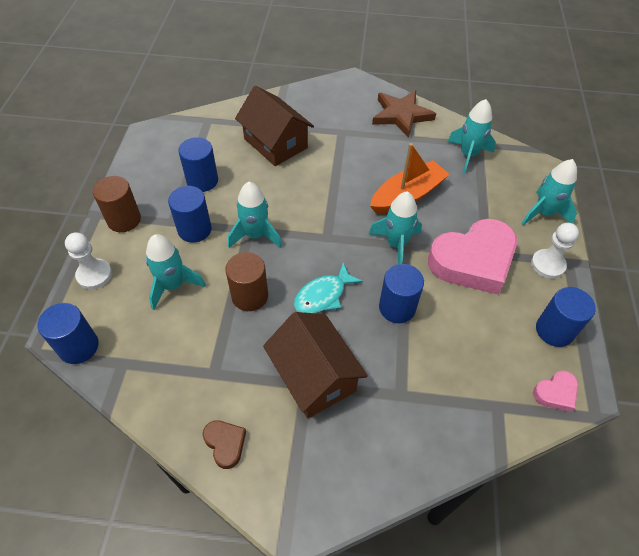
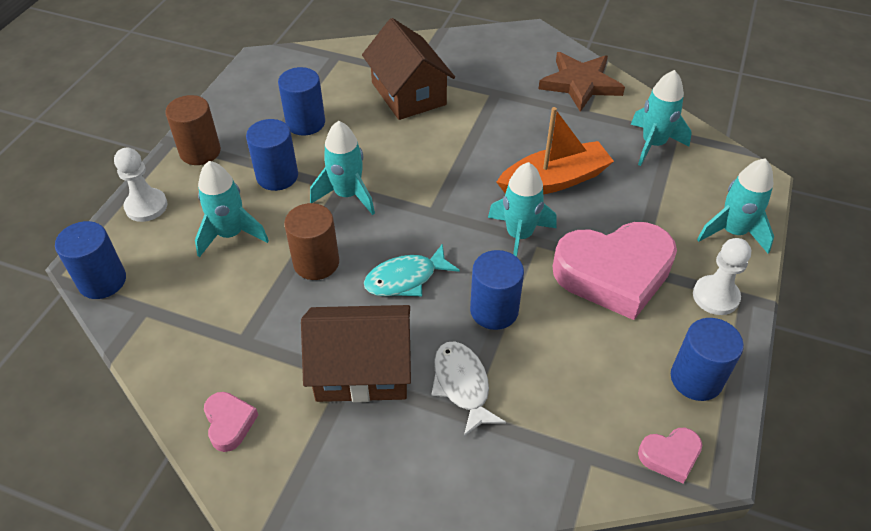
camera: 15 degrees right, 5 degrees down
(225, 444) = (229, 423): brown heart -> pink heart
(314, 376) = (362, 369): brown house -> brown house turned 75 degrees counterclockwise
(393, 372) = (462, 385): none -> white fish

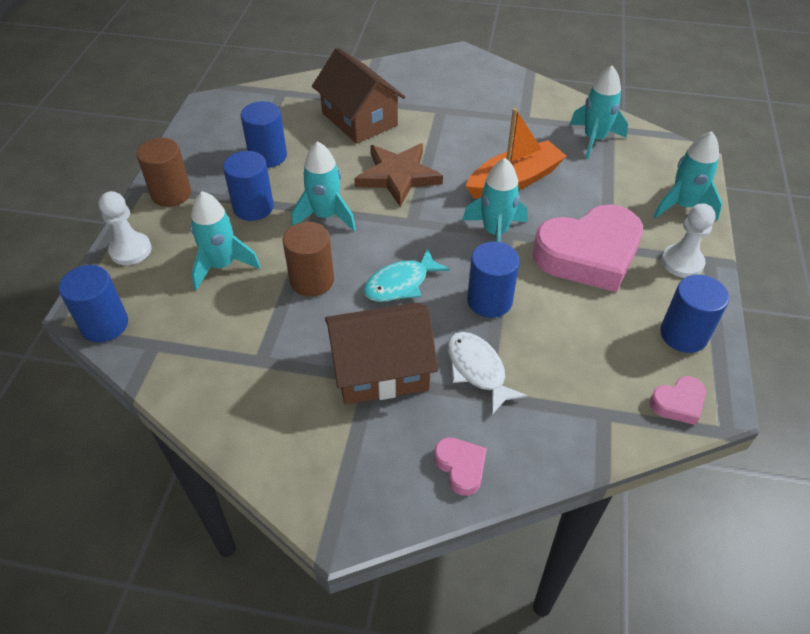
camera: 10 degrees left, 0 degrees up
(229, 423) = (266, 436): pink heart -> pink heart (461, 467)
(580, 84) = (515, 94): brown star -> brown star (398, 176)

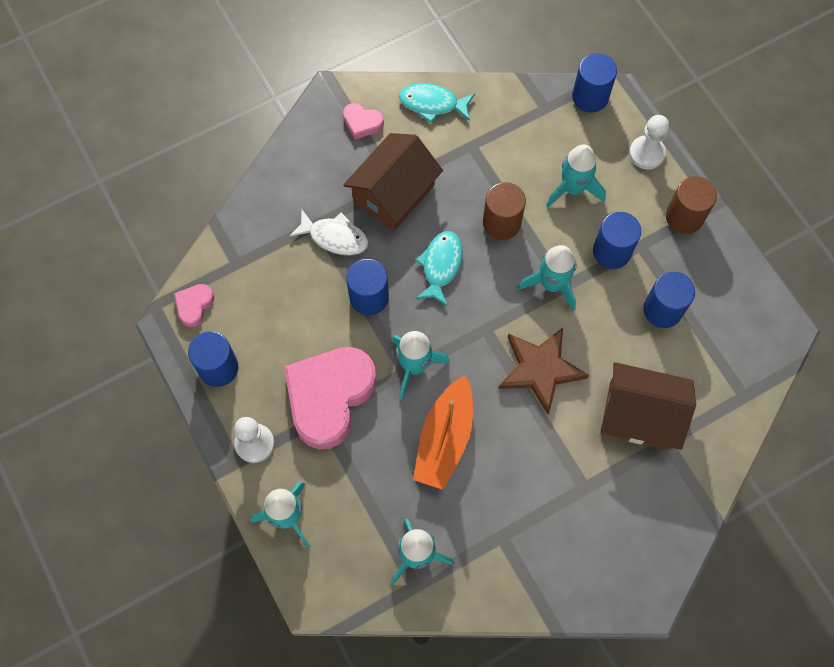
camera: 140 degrees right, 20 degrees up
(248, 429) = (432, 104): none -> turquoise fish
(461, 467) = (296, 169): pink heart -> pink heart (362, 123)

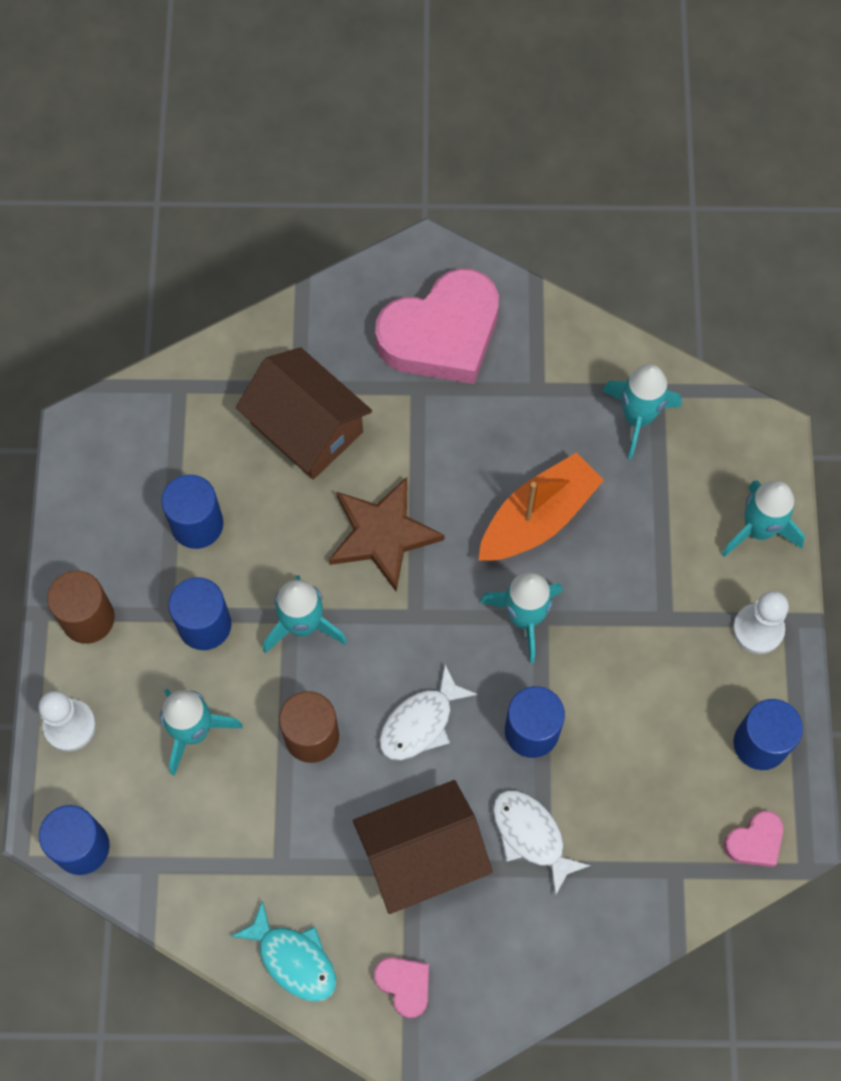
camera: 150 degrees left, 0 degrees up
(329, 397) = (644, 635): pink heart -> pink heart (441, 334)
(441, 266) = (421, 722): turquoise fish -> white fish

